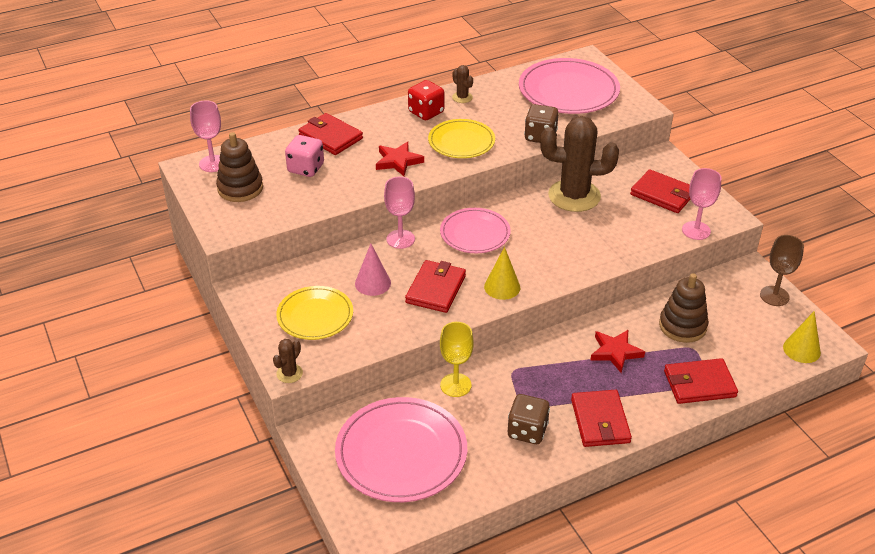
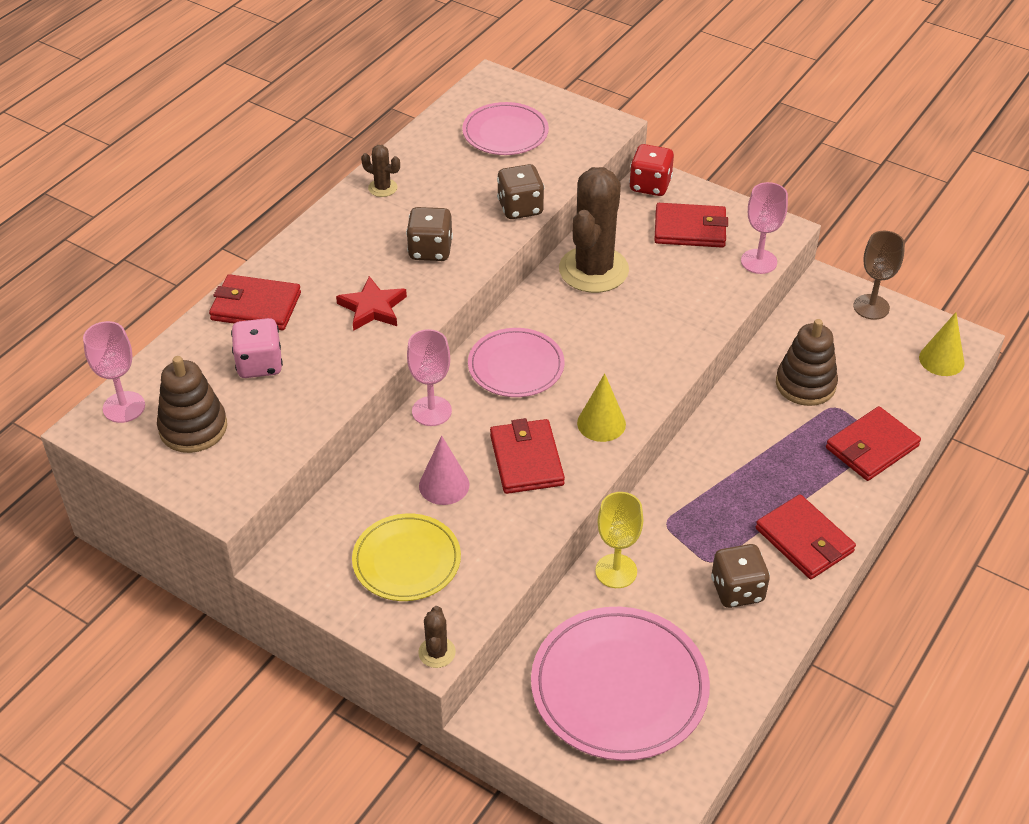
camera: 30 degrees left, 5 degrees up
(426, 112) = (353, 225): red dice -> red dice (650, 185)
(461, 141) = (430, 250): yellow plate -> brown dice
(568, 90) = (505, 132): pink plate -> pink plate, size x0.63
(574, 196) = (593, 270): brown cactus -> brown cactus turned 45 degrees counterclockwise
(615, 352) = (759, 448): red star -> none

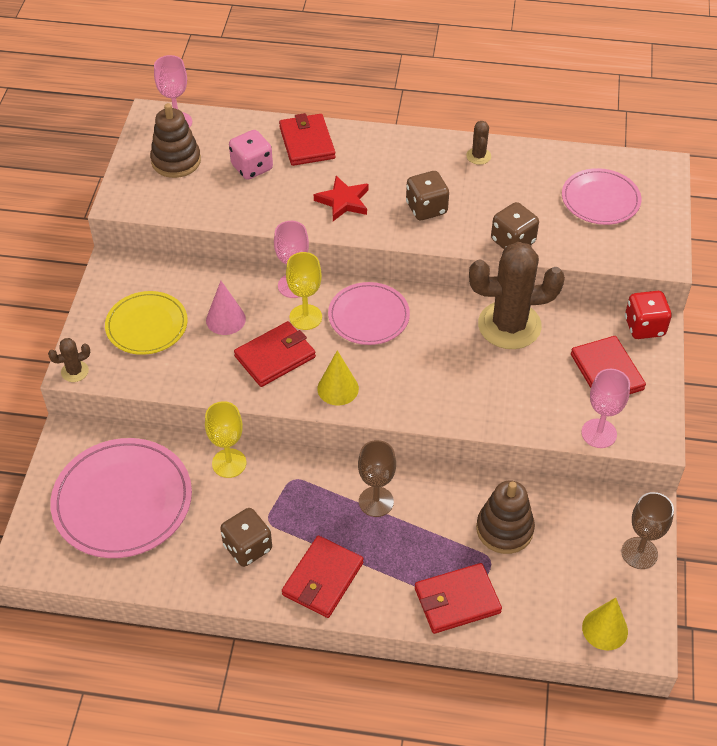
camera: 65 degrees right, 5 degrees up
(485, 416) = (305, 317): none -> yellow goblet
(728, 466) = (376, 501): none -> brown goblet
(872, 447) = (457, 600): red wallet -> red wallet turned 45 degrees counterclockwise

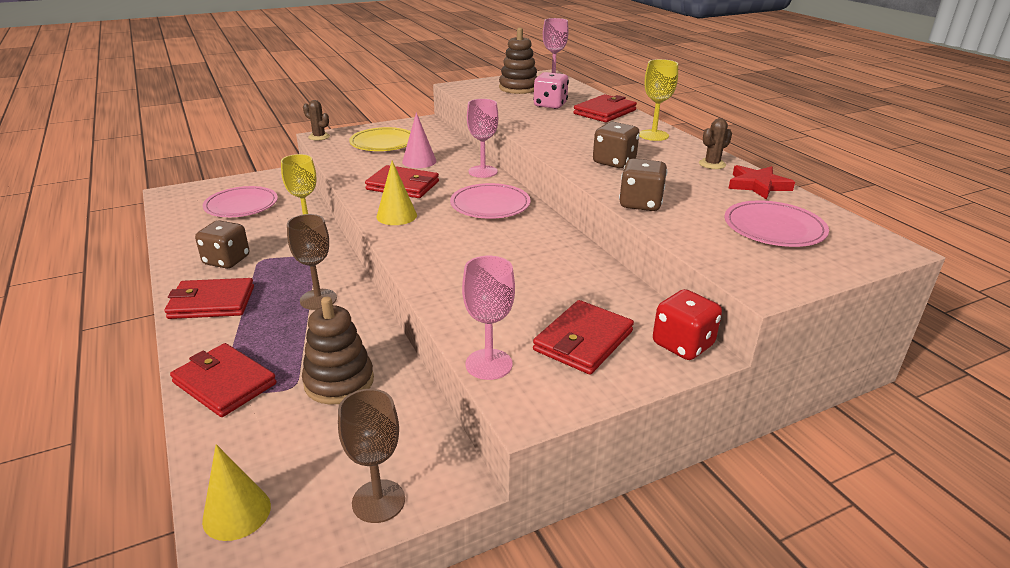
camera: 55 degrees right, 20 degrees down
(122, 501) = (241, 205): pink plate -> pink plate, size x0.63
(305, 317) = (457, 184): yellow goblet -> yellow goblet (653, 135)
(343, 201) = (568, 135): red star -> red star (758, 185)
(509, 325) = (568, 266): brown cactus -> none

